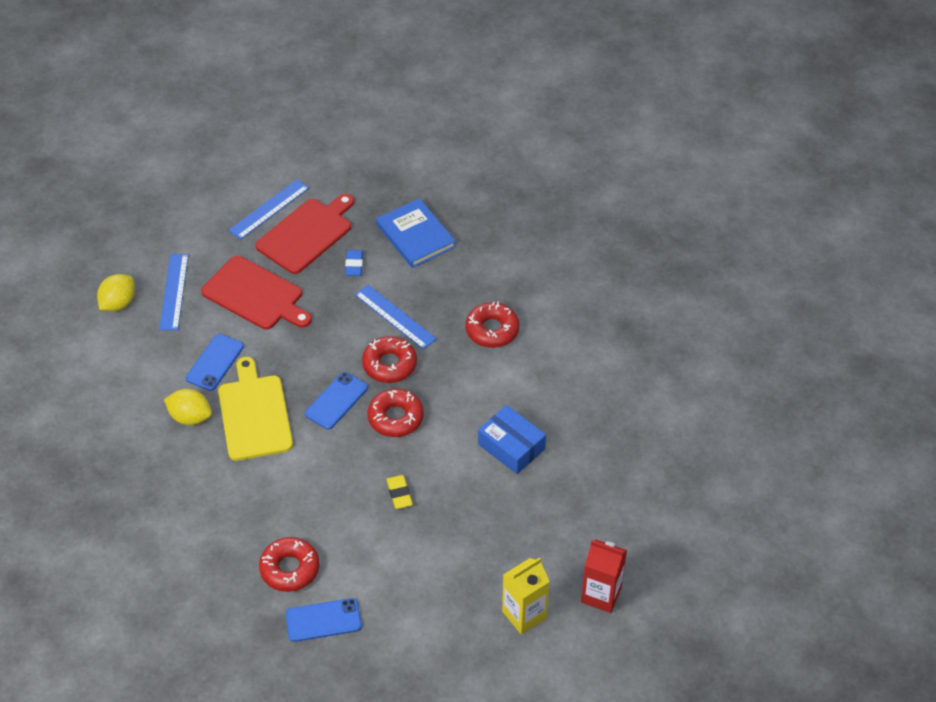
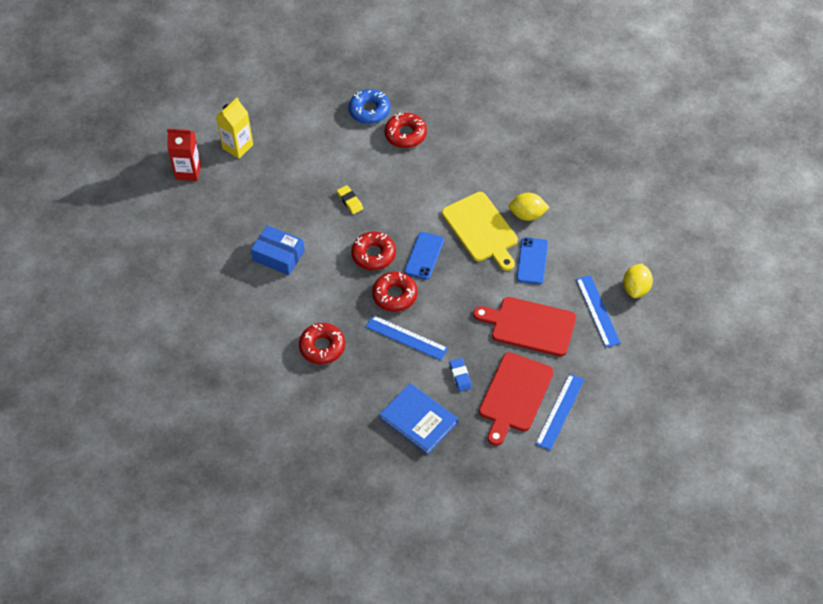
camera: 165 degrees right, 5 degrees up
(323, 620) = (369, 110): blue phone -> blue donut

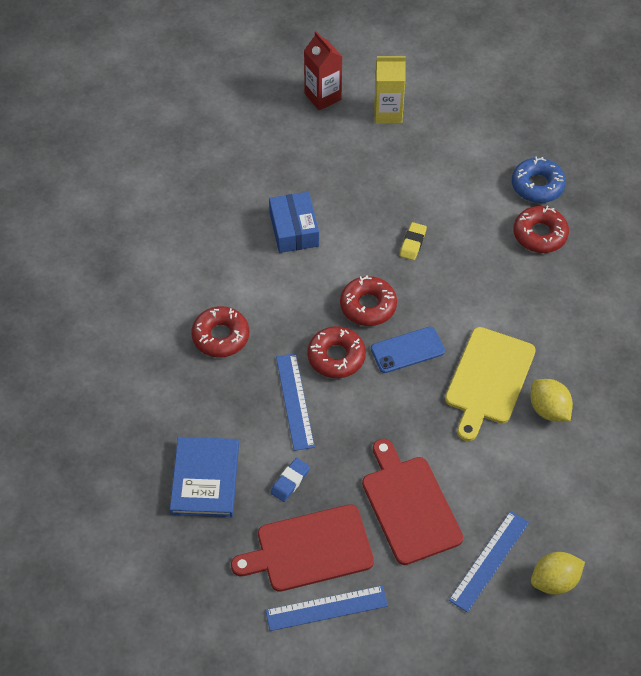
camera: 50 degrees right, 0 degrees up
(532, 261) = (494, 453): blue phone -> none

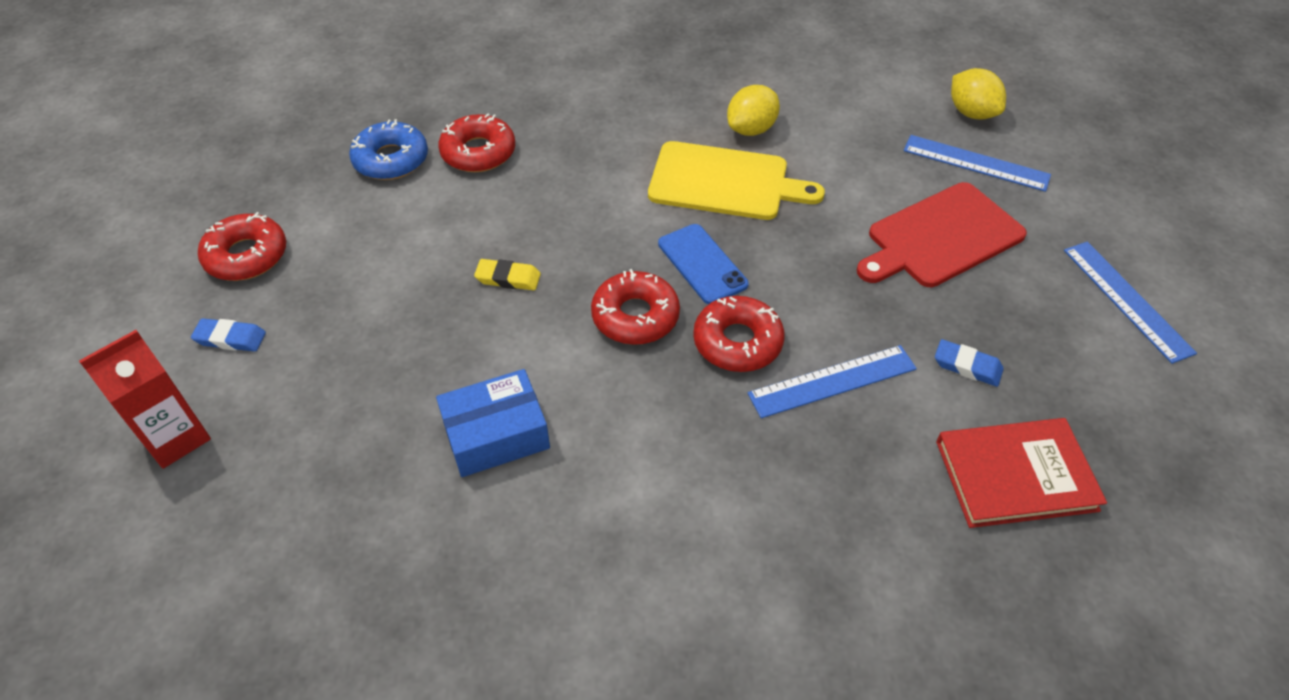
camera: 100 degrees left, 5 degrees down
(205, 479) = (1015, 475): blue book -> red book
(221, 336) = (744, 505): red donut -> red donut (246, 256)
(309, 549) = (1057, 329): red cutting board -> none
(388, 113) = (230, 338): yellow carton -> blue eraser

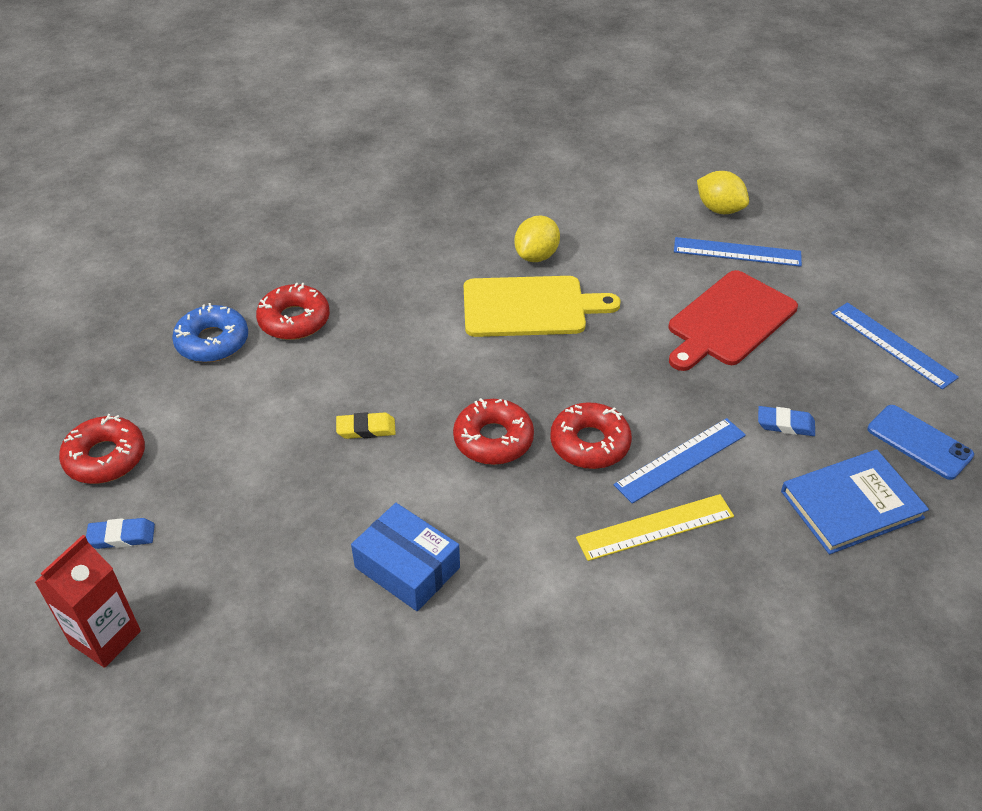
camera: 15 degrees left, 5 degrees down
(496, 434) = (407, 567): blue box -> blue box turned 75 degrees clockwise
(702, 264) = (535, 382): blue phone -> blue phone (919, 442)
(777, 451) = (655, 527): none -> yellow ruler
(1015, 475) = (851, 504): red book -> blue book

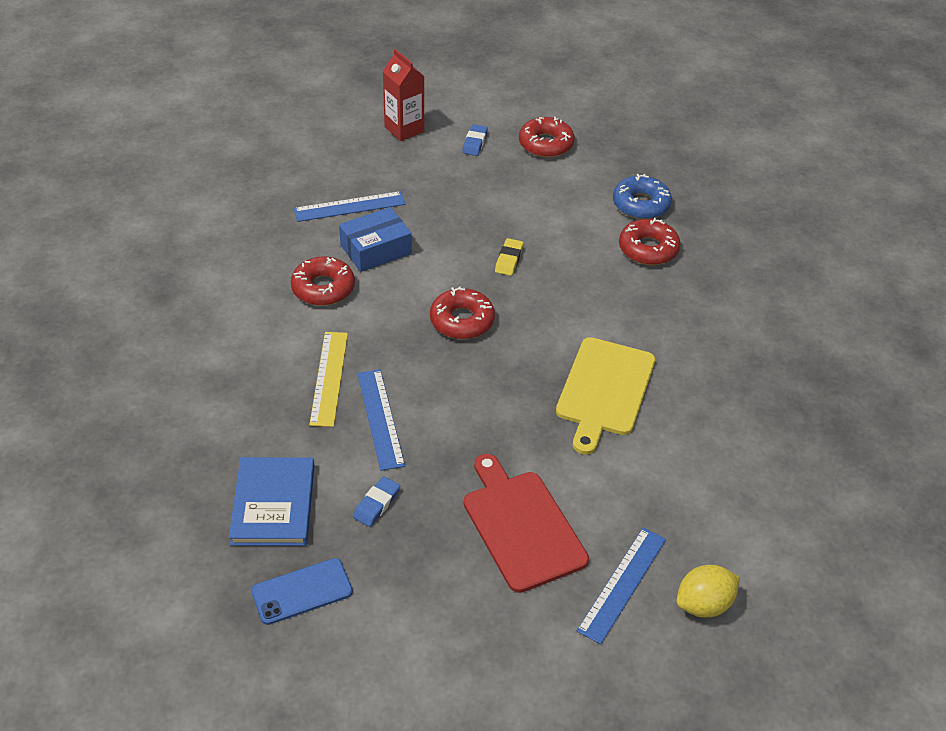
camera: 110 degrees right, 0 degrees up
(536, 256) = (676, 419): yellow lemon -> none
(590, 443) = (427, 372): red donut -> red donut (323, 288)
(892, 345) = (425, 646): blue ruler -> blue ruler (349, 206)

